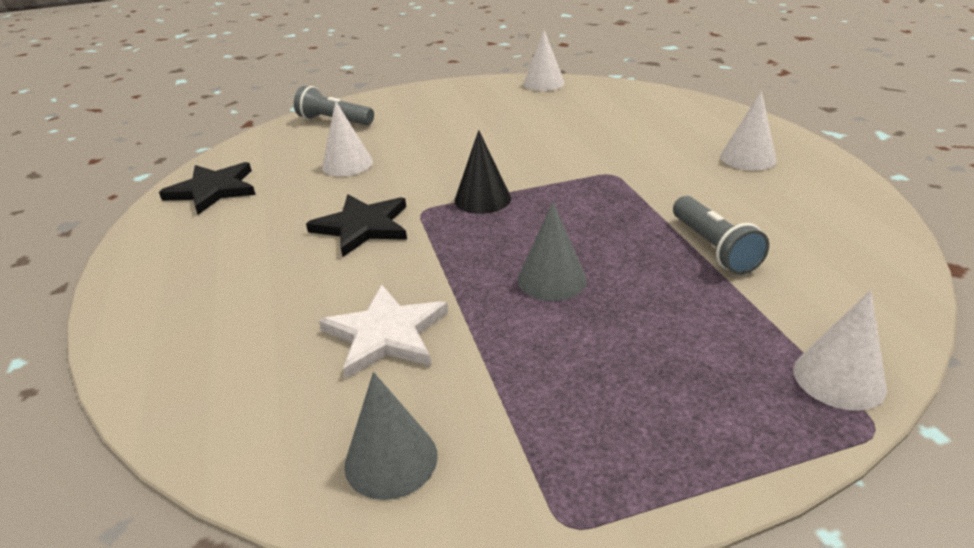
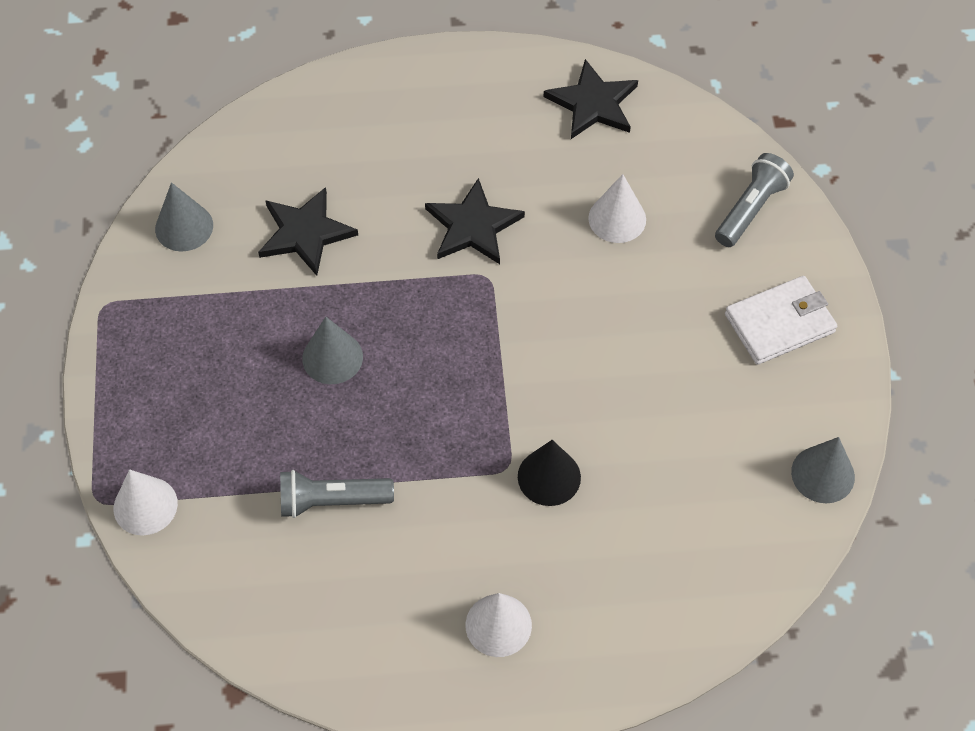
camera: 100 degrees right, 25 degrees up
(386, 334) = (305, 233): white star -> black star
(433, 103) = (779, 323): none -> white wallet
(482, 199) = (493, 332): black cone -> black cone (549, 477)
(544, 83) = (823, 474): white cone -> grey cone

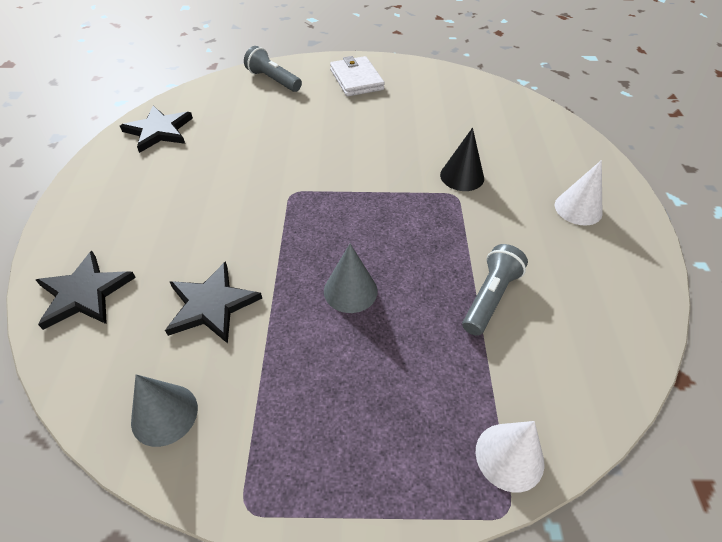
camera: 85 degrees left, 10 degrees down
(332, 501) = (490, 297): grey flashlight -> grey flashlight turned 150 degrees counterclockwise
(473, 226) = (243, 197): black star -> black star (84, 293)
(617, 218) = (261, 129): white cone -> none
(823, 474) = (455, 77): grey cone -> none

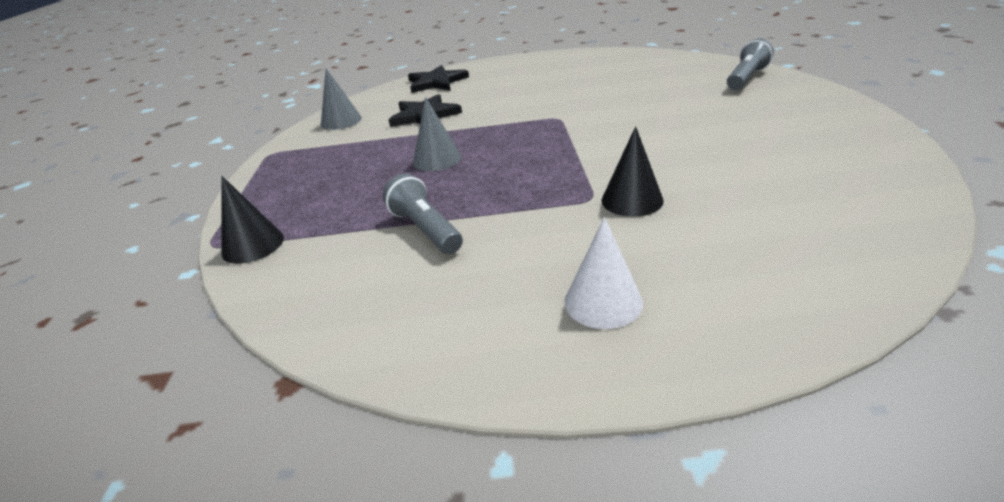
camera: 90 degrees right, 15 degrees down
(159, 131) = (618, 60): black star -> none
(356, 79) = (801, 114): white wallet -> none
(490, 297) = (426, 229): grey flashlight -> grey flashlight turned 150 degrees counterclockwise
(509, 456) = (253, 245): white cone -> black cone

